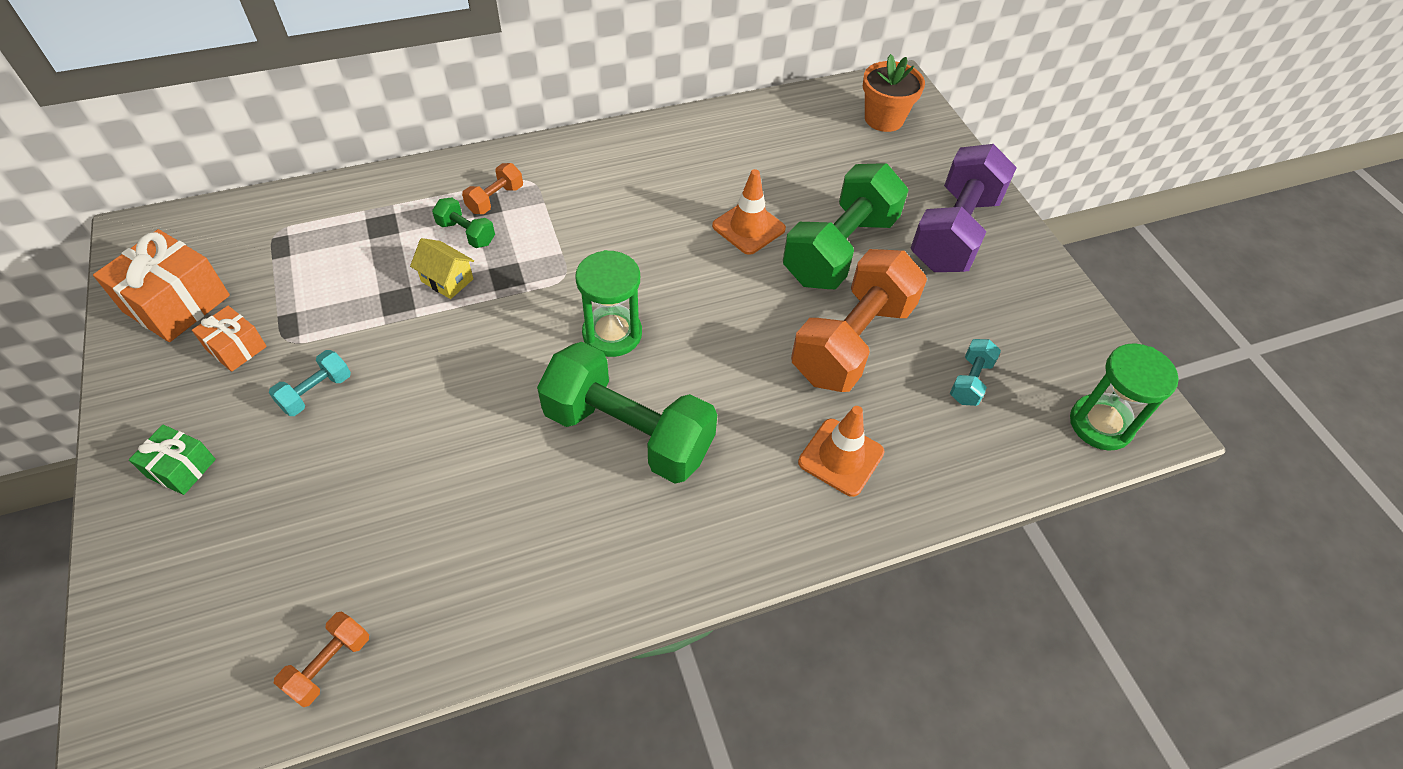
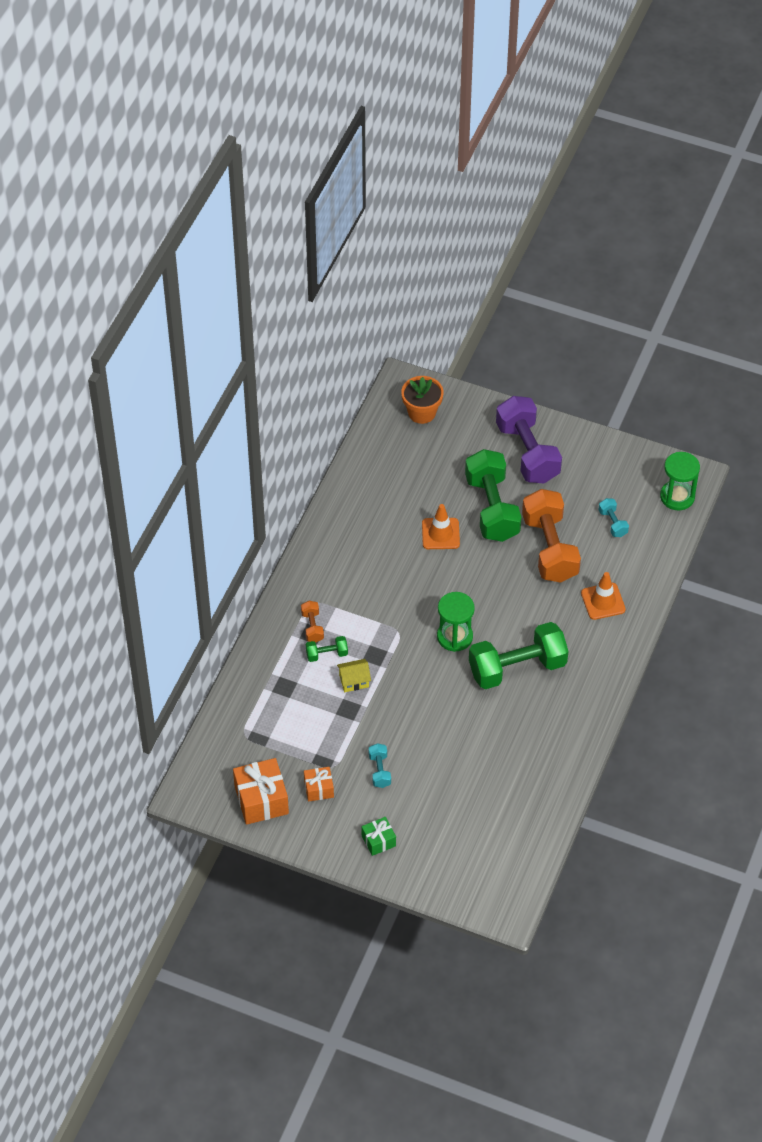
camera: 45 degrees left, 0 degrees up
(329, 664) = (532, 833): orange dumbbell -> none

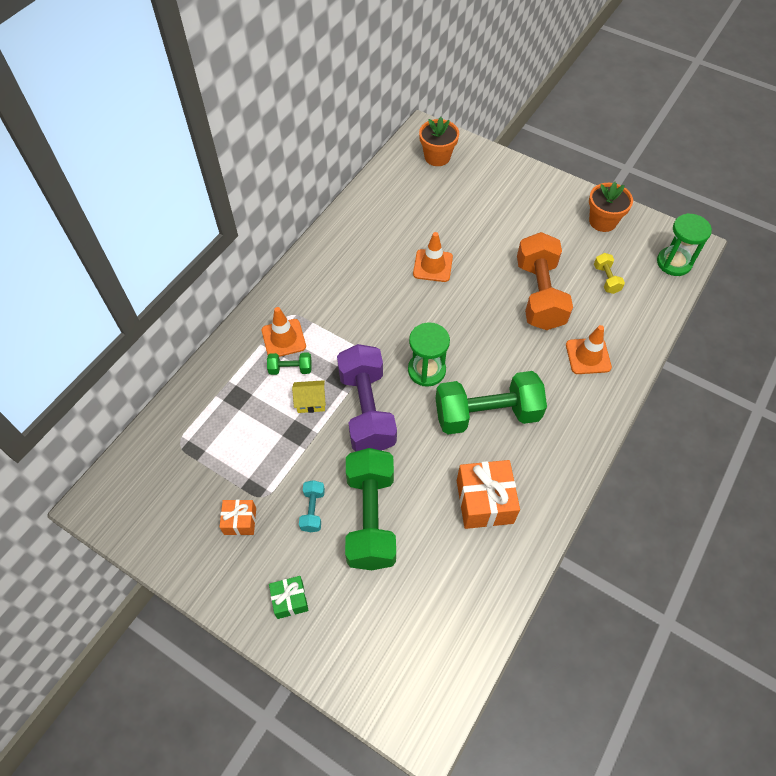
camera: 10 degrees right, 5 degrees up
(261, 800) = (173, 524): orange gift -> orange gift (484, 501)
(312, 627) = (283, 338): orange dumbbell -> orange traffic cone
(492, 508) = (488, 249): green dumbbell -> green dumbbell (371, 518)
(527, 452) = (530, 203): purple dumbbell -> purple dumbbell (366, 410)
(603, 462) = (602, 221): none -> orange flower pot
(612, 523) = (606, 279): turquoise dumbbell -> yellow dumbbell

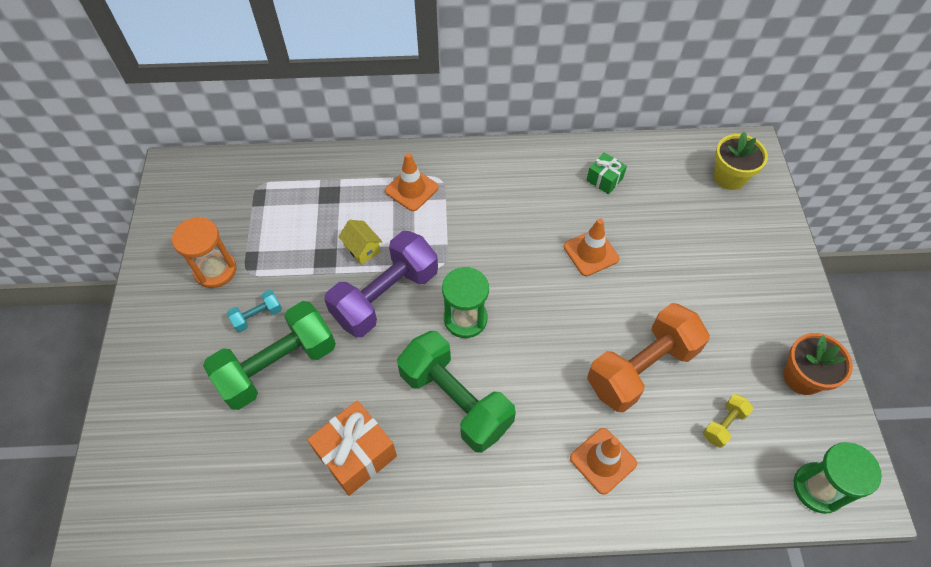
camera: 55 degrees right, 0 degrees up
(240, 521) = (215, 270): orange gift -> orange hourglass
(290, 369) = (384, 213): green dumbbell -> none
(290, 600) = (165, 351): green gift -> green gift (604, 179)
(437, 157) = (729, 177): orange flower pot -> yellow flower pot

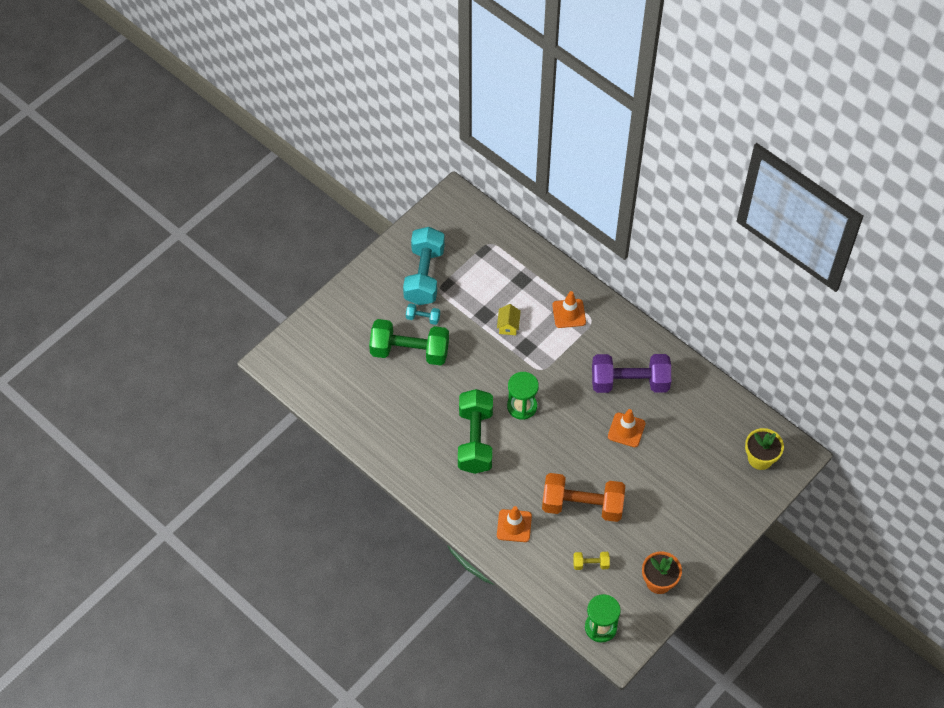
camera: 45 degrees right, 0 degrees up
(215, 270) = (424, 275): orange hourglass -> turquoise dumbbell
(356, 454) = (406, 423): orange gift -> none
(385, 296) = (494, 361): purple dumbbell -> purple dumbbell (629, 382)
(604, 179) = (684, 398): green gift -> none

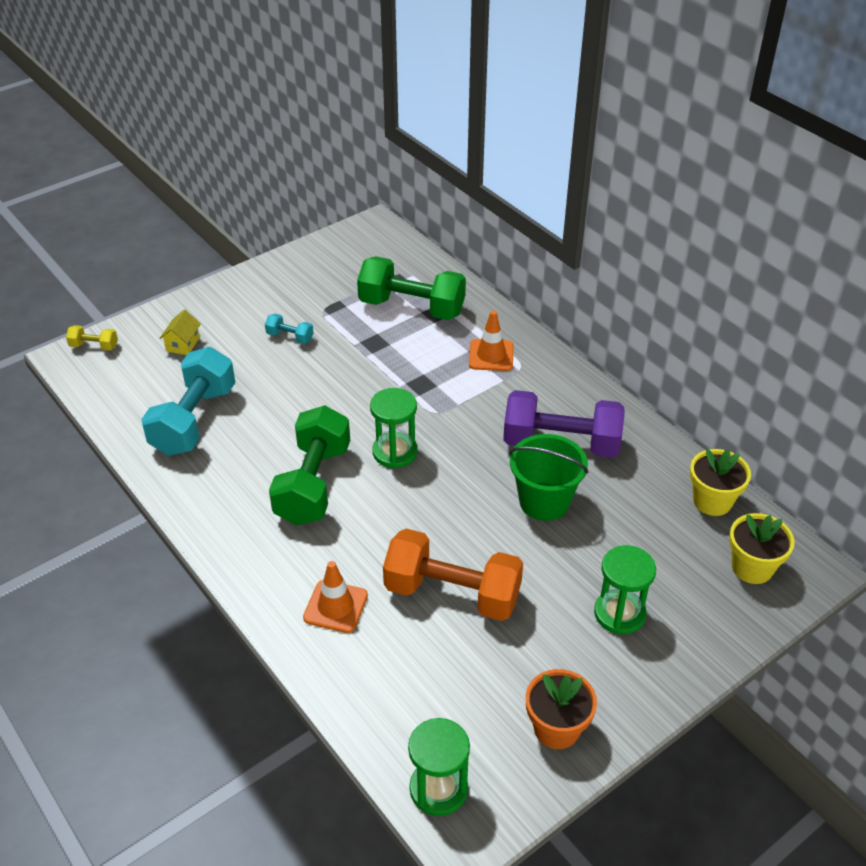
camera: 10 degrees right, 15 degrees down
(410, 351) = (258, 370): green dumbbell -> green dumbbell (412, 307)
(424, 275) = (308, 295): turquoise dumbbell -> turquoise dumbbell (194, 420)
(508, 326) = (403, 359): yellow house -> yellow house (183, 344)
(590, 564) = (445, 682): yellow dumbbell -> yellow dumbbell (94, 346)
(626, 430) = (544, 501): orange traffic cone -> green bucket
(684, 503) = (619, 613): none -> green hourglass
(732, 413) = (712, 501): none -> yellow flower pot

